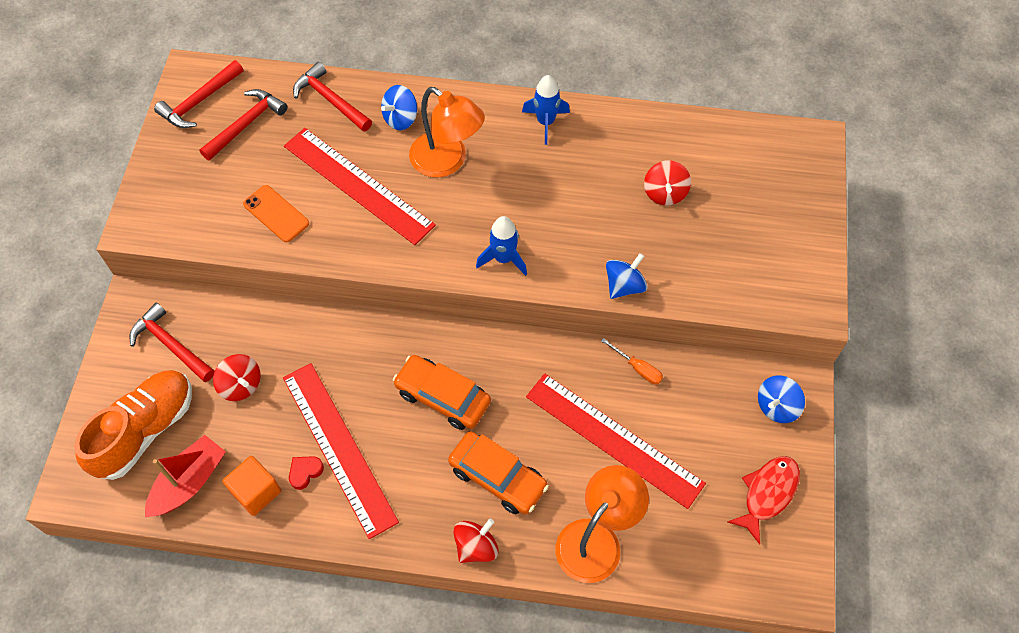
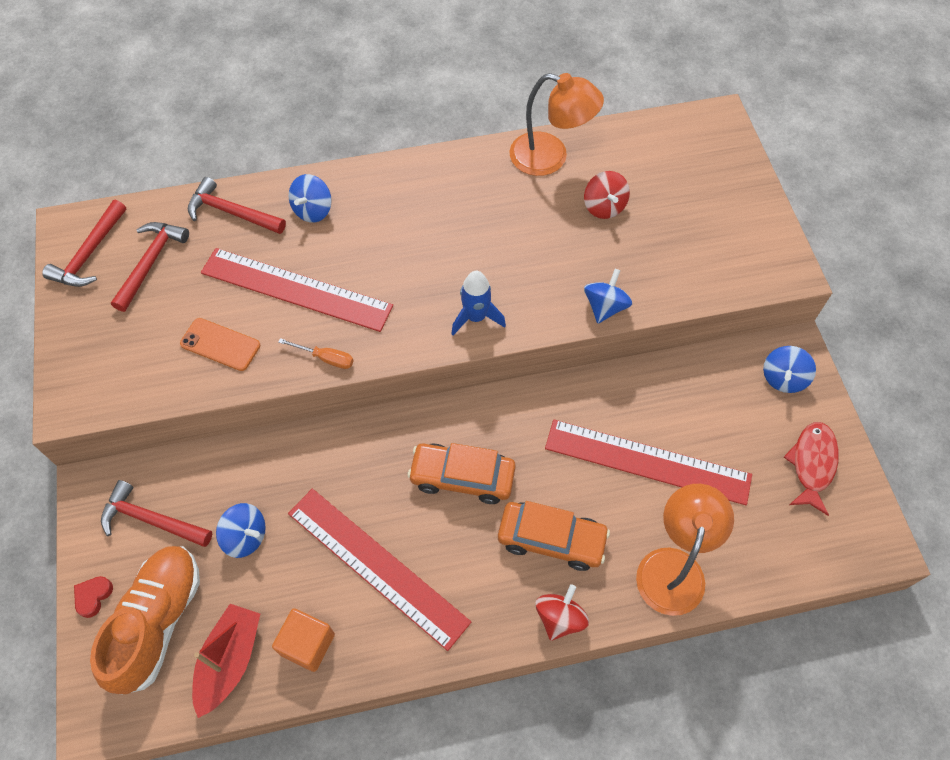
camera: 20 degrees left, 0 degrees up
(241, 385) = (245, 536): red spinning top -> blue spinning top
(305, 472) = (352, 605): red heart -> red heart (93, 596)
(447, 161) = (378, 239): orange lamp -> orange lamp (550, 157)
(545, 122) = (460, 172): blue rocket -> none
(638, 368) = (640, 385): orange screwdriver -> orange screwdriver (326, 358)

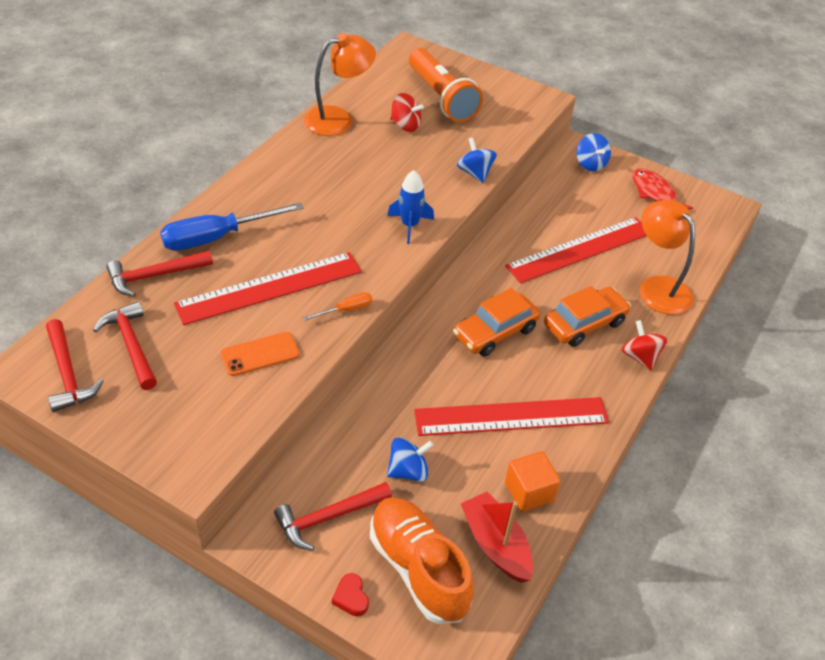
camera: 50 degrees left, 15 degrees down
(313, 210) = (217, 237): blue spinning top -> blue screwdriver
(679, 199) = (441, 98): none -> orange flashlight

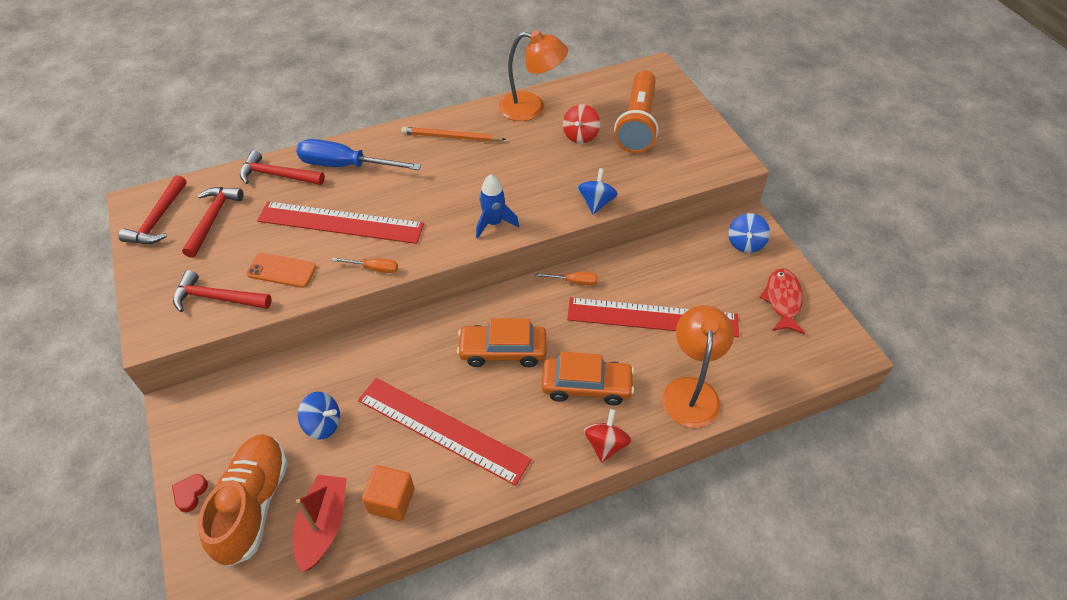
camera: 40 degrees right, 5 degrees up
(292, 171) = (451, 137): none -> orange pencil
(328, 518) = (236, 424): red hammer -> red hammer (217, 298)
(405, 125) = (580, 135): red spinning top -> red spinning top turned 45 degrees clockwise
(495, 252) = (574, 281): none -> orange screwdriver

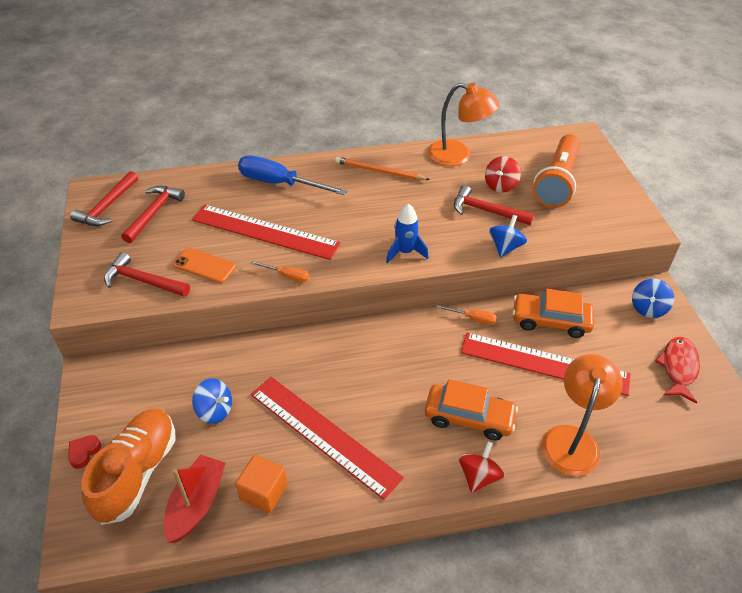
camera: 10 degrees right, 5 degrees down
(277, 175) = (218, 184): red hammer -> red hammer (486, 211)
(503, 351) = (394, 371): orange car -> orange car (550, 321)

